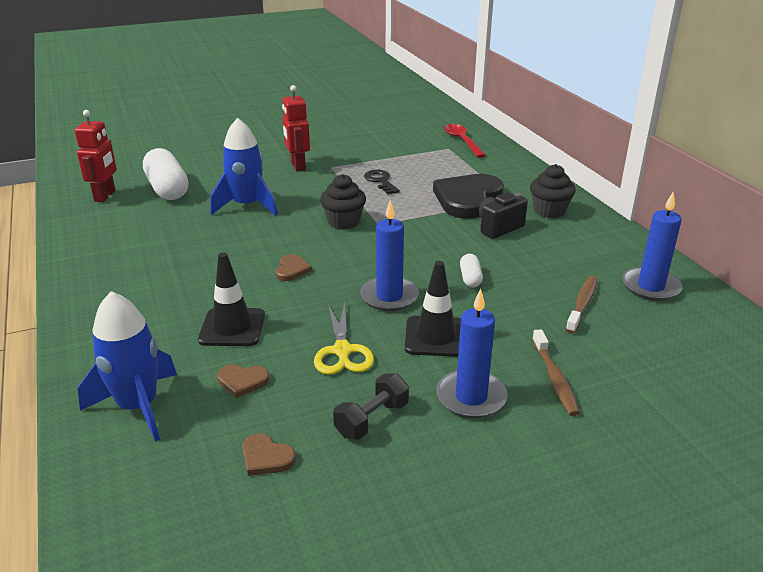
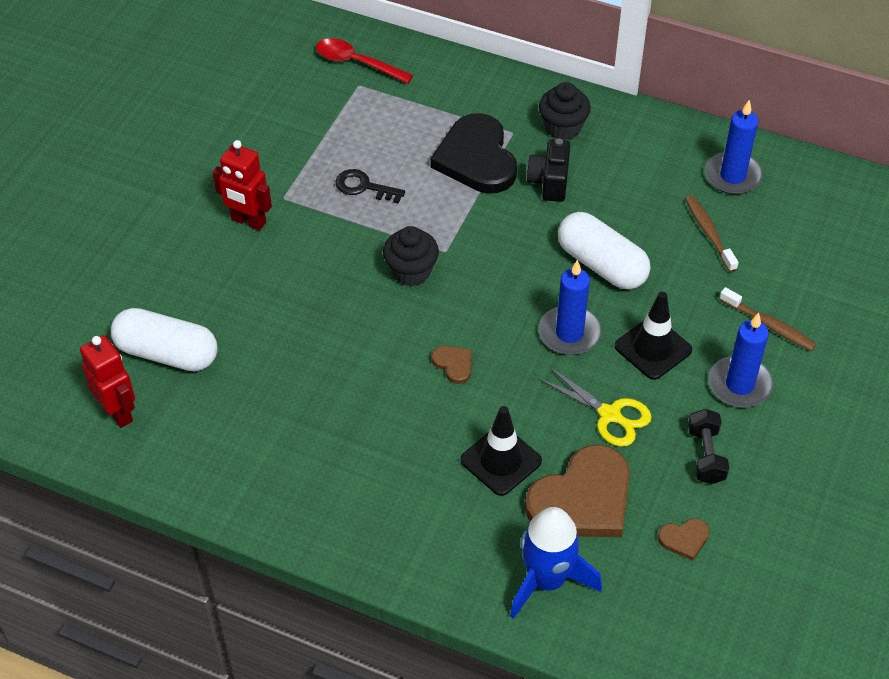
camera: 45 degrees left, 20 degrees up
(242, 381) = (582, 499): brown heart -> brown heart, size x2.30
(247, 206) = (289, 316): blue rocket -> none
(470, 278) = (601, 264): white capsule -> white capsule, size x2.14

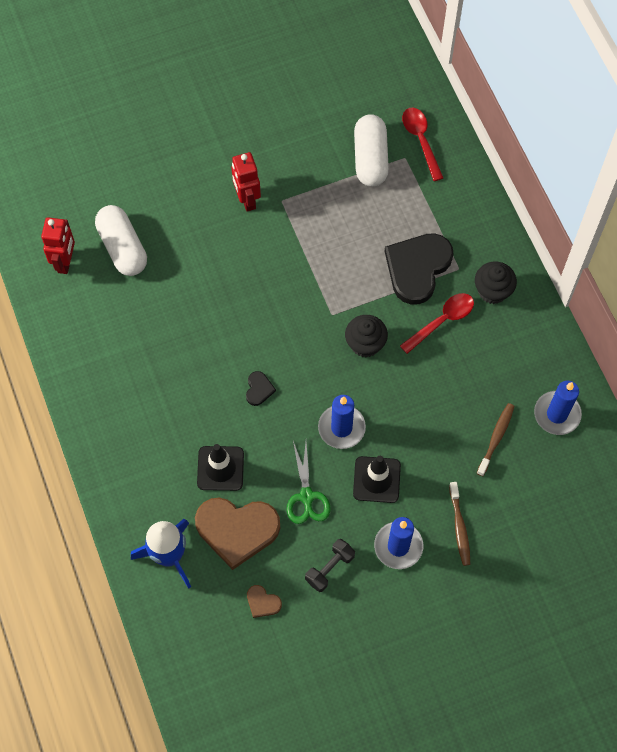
camera: 45 degrees right, 15 degrees up
(363, 187) = (333, 231): black key -> none
(411, 271) = (299, 311): black cupcake -> black cupcake (365, 344)
(454, 364) = (259, 389): brown heart -> black heart
(549, 182) = (441, 321): black camera -> red spoon
(601, 264) = (409, 402): white capsule -> white capsule (370, 159)
(609, 415) = (306, 496): yellow scissors -> green scissors

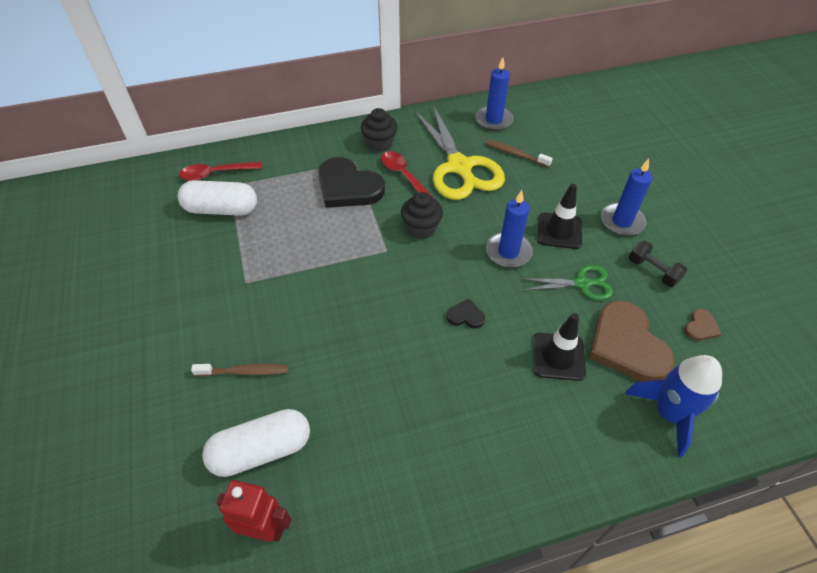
camera: 85 degrees left, 15 degrees down
(237, 530) = (626, 345): brown heart -> brown heart turned 150 degrees clockwise
(247, 200) = (234, 313): red robot -> none
(459, 527) = (597, 182): brown toothbrush -> brown toothbrush (244, 372)
(465, 377) = (459, 167): none -> yellow scissors

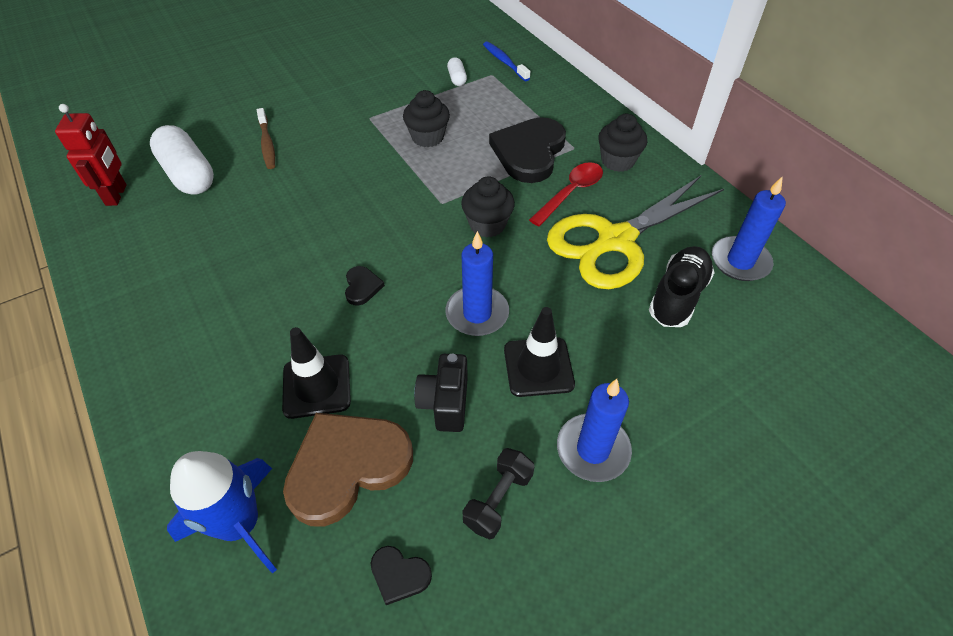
camera: 75 degrees right, 0 degrees up
(216, 174) = (504, 62): red spoon -> blue toothbrush
(221, 209) = (457, 78): white capsule -> white capsule, size x0.47
(298, 245) = (427, 137): none -> black cupcake
(515, 154) = (677, 296): brown toothbrush -> black shoe
(582, 284) = (445, 403): green scissors -> black camera
(700, 327) = (399, 575): brown heart -> black heart

